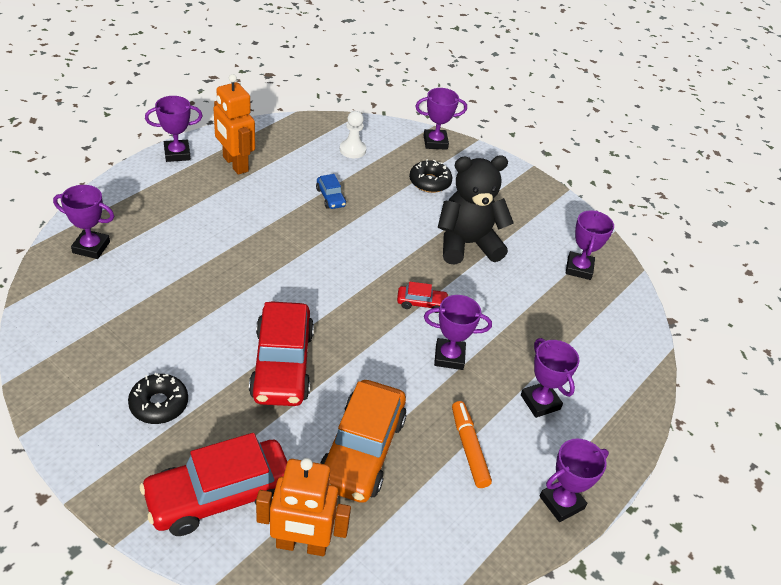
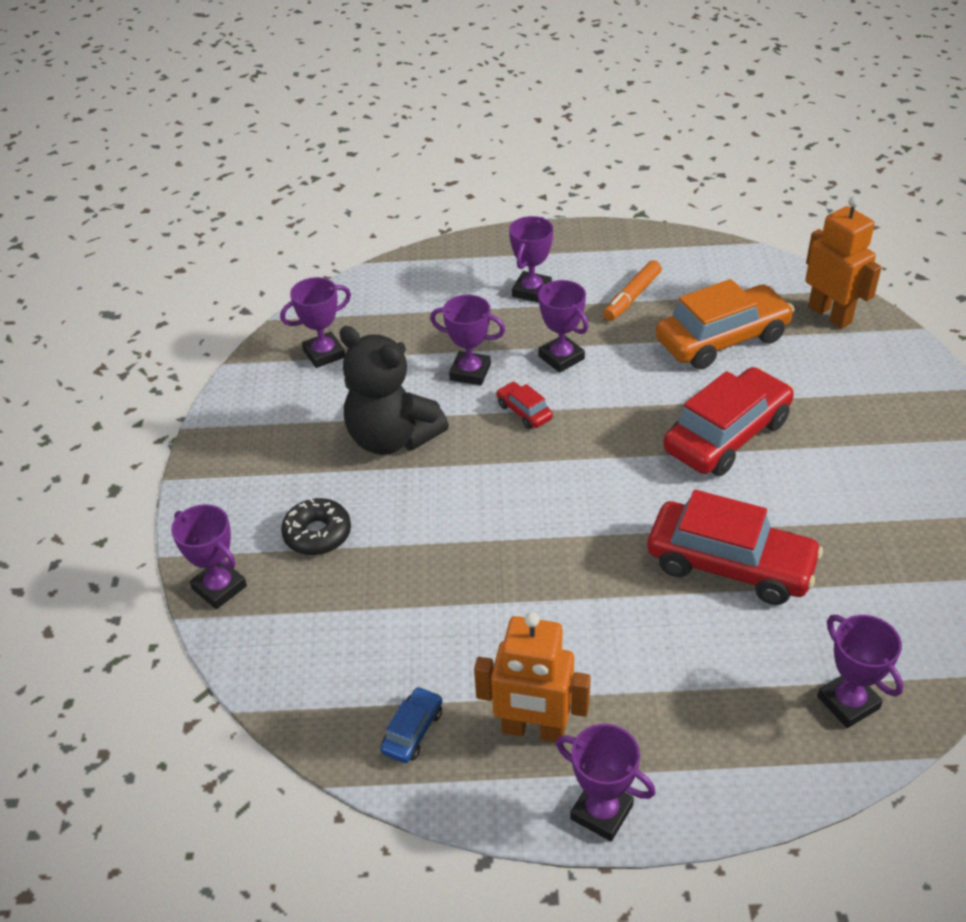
camera: 125 degrees left, 0 degrees up
(159, 404) = (879, 467): black donut -> none
(219, 495) = (872, 373): red car -> red car (730, 565)
(235, 164) = (533, 730): orange robot -> orange robot turned 90 degrees clockwise
(330, 197) = (466, 589): blue car -> blue car (413, 731)
(352, 150) = (342, 647): white pawn -> none
(561, 502) = (606, 239): purple trophy -> purple trophy (470, 372)

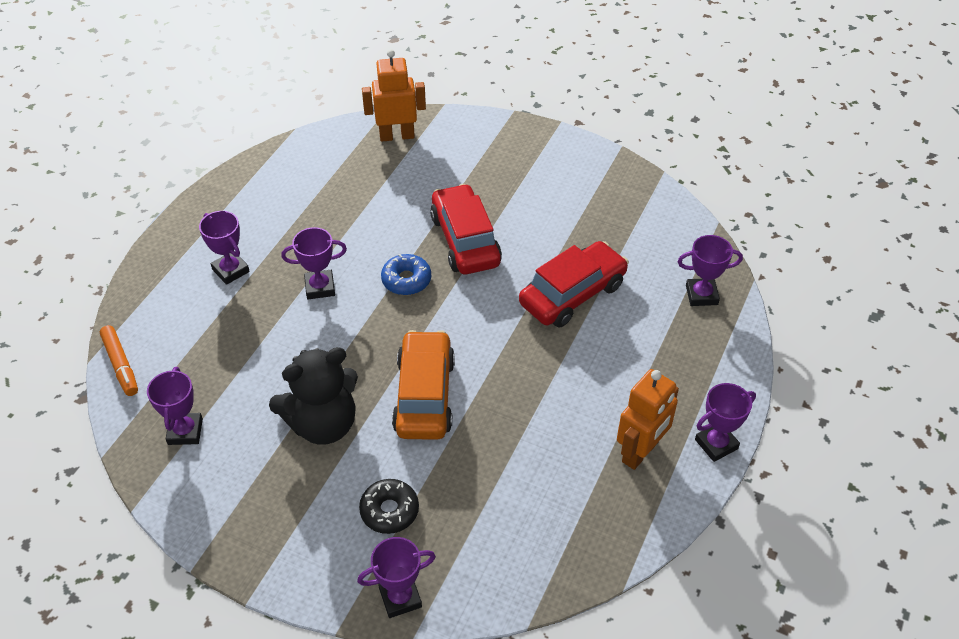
camera: 65 degrees left, 5 degrees up
(413, 731) = (606, 519): blue car -> none
(470, 372) = (290, 346): purple trophy -> none
(524, 412) = (358, 333): red car -> none
(626, 415) = (406, 280): none -> blue donut
(632, 297) = (290, 219): orange marker -> orange marker (121, 365)
(722, 339) = (375, 197): orange car -> orange car (424, 395)

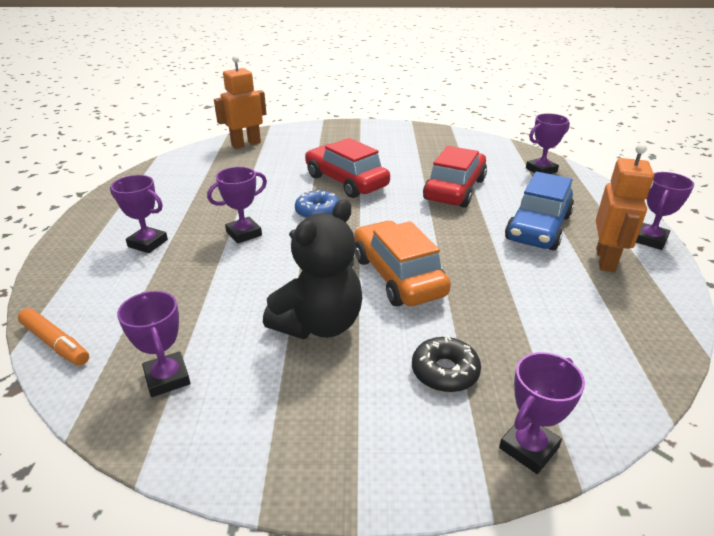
camera: 25 degrees left, 15 degrees down
(612, 384) = (538, 228): none -> blue car

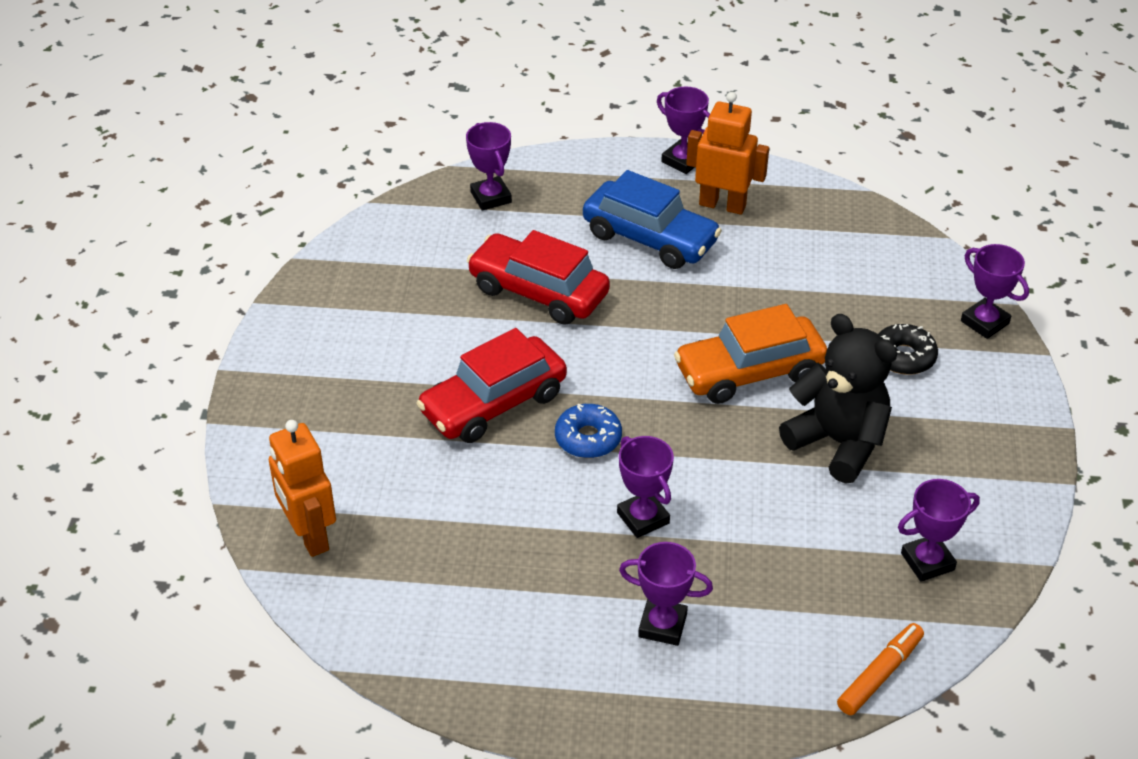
camera: 85 degrees left, 10 degrees up
(148, 243) = (662, 625): purple trophy -> purple trophy turned 75 degrees clockwise

